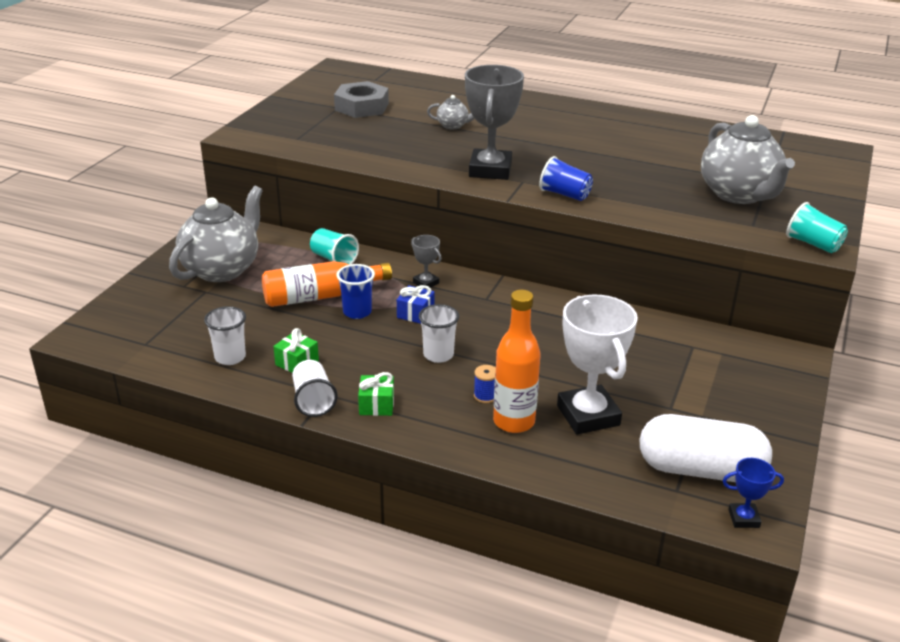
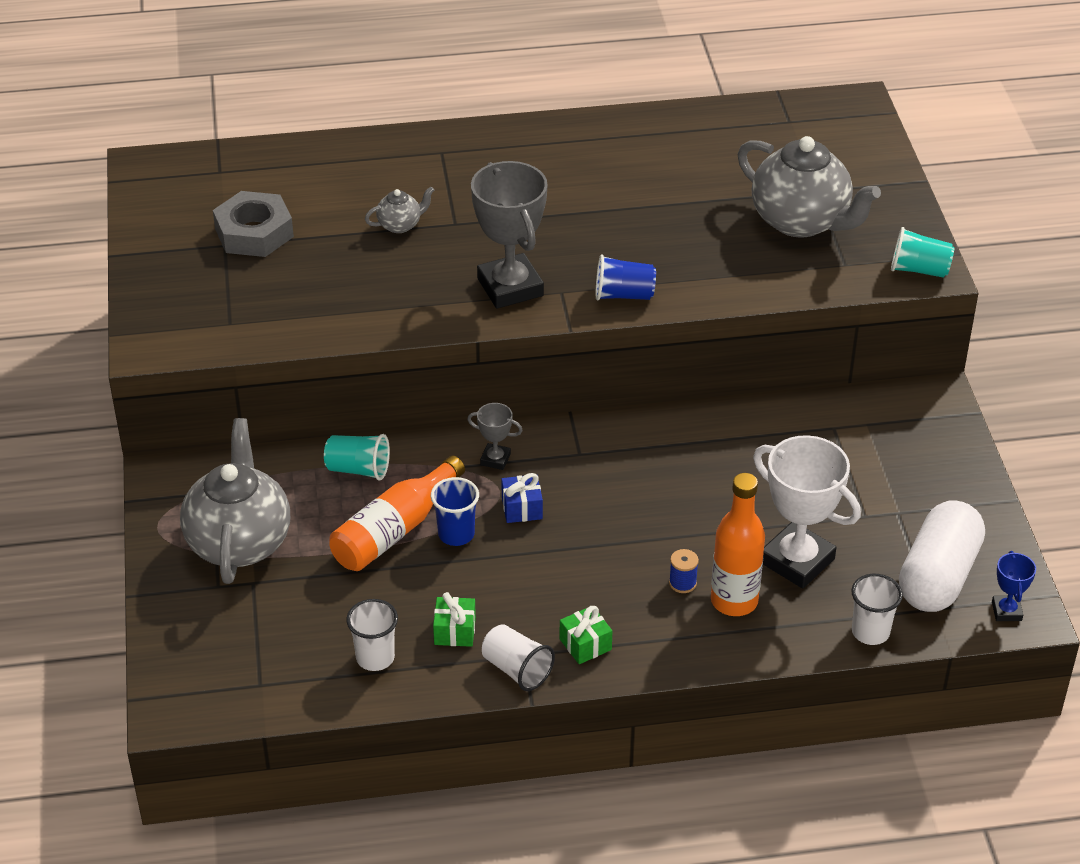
camera: 30 degrees left, 10 degrees up
(438, 355) = (593, 553): white cup -> white cup (870, 632)
(700, 470) = (938, 576): white capsule -> white capsule turned 45 degrees counterclockwise
(743, 518) = (1006, 611): blue trophy -> blue trophy turned 60 degrees counterclockwise

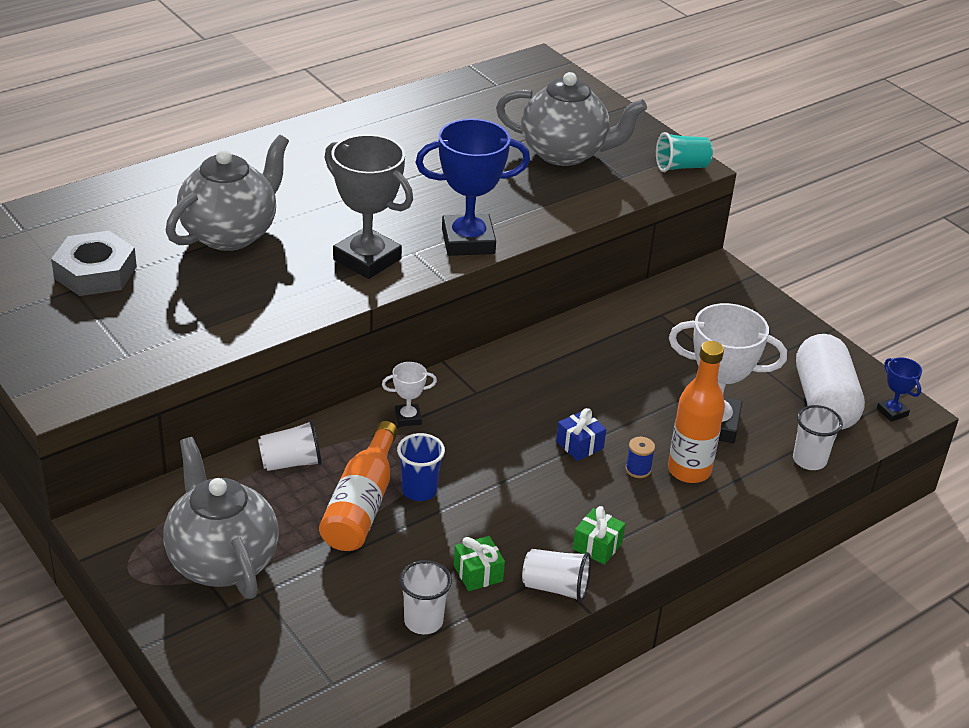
camera: 30 degrees left, 5 degrees down
(358, 469) = (291, 462): turquoise cup -> white cup
(400, 225) = (230, 234): grey teapot -> grey teapot, size x2.26
(495, 459) = (408, 418): grey trophy -> white trophy
(522, 508) = (460, 451): blue gift -> blue gift (579, 445)
(623, 295) = (468, 241): blue cup -> blue trophy

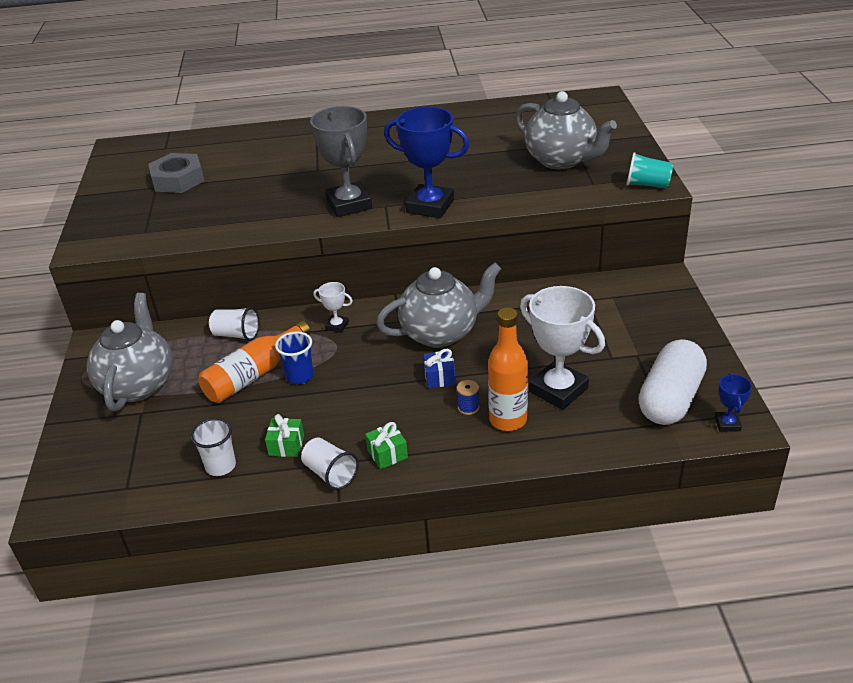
camera: 35 degrees right, 0 degrees up
(230, 234) = (279, 172): grey teapot -> grey teapot (441, 333)
(809, 460) = (617, 441): white cup -> none

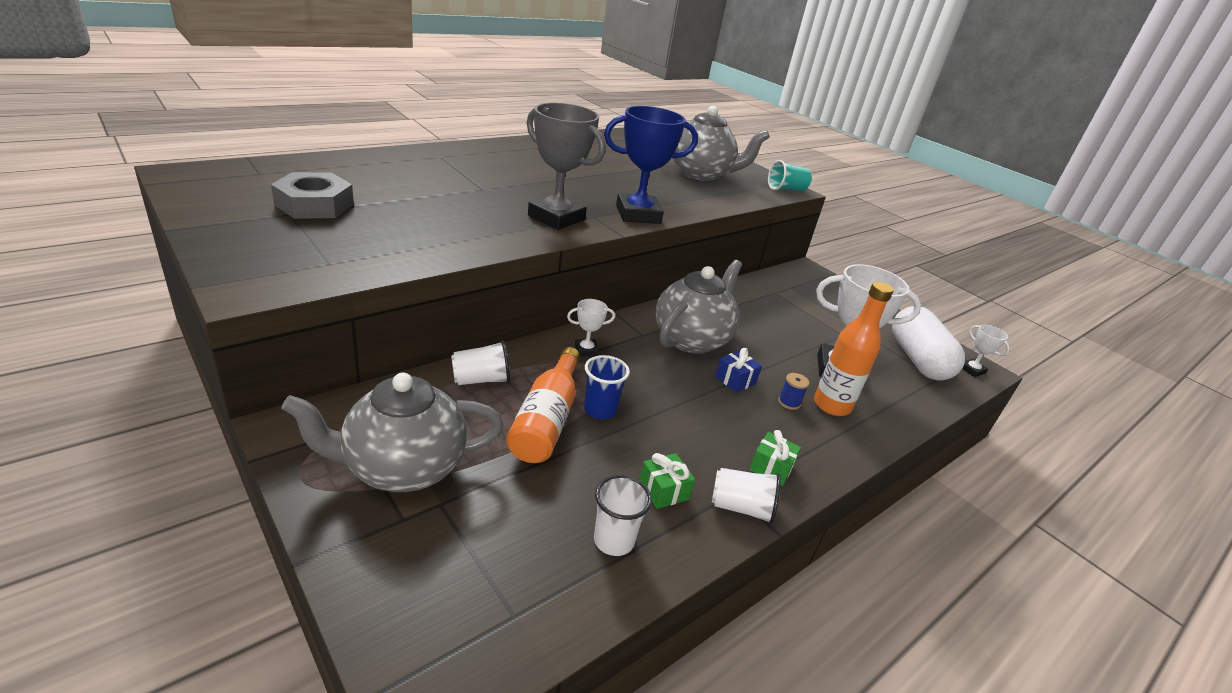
camera: 40 degrees left, 5 degrees down
(138, 385) = (403, 468): grey teapot -> grey teapot turned 75 degrees counterclockwise
(727, 424) = (972, 370): blue trophy -> white trophy

